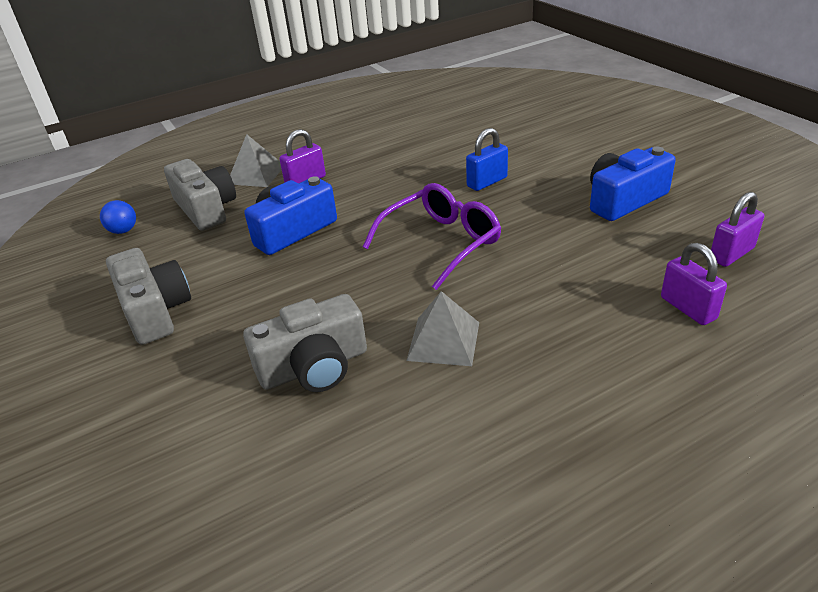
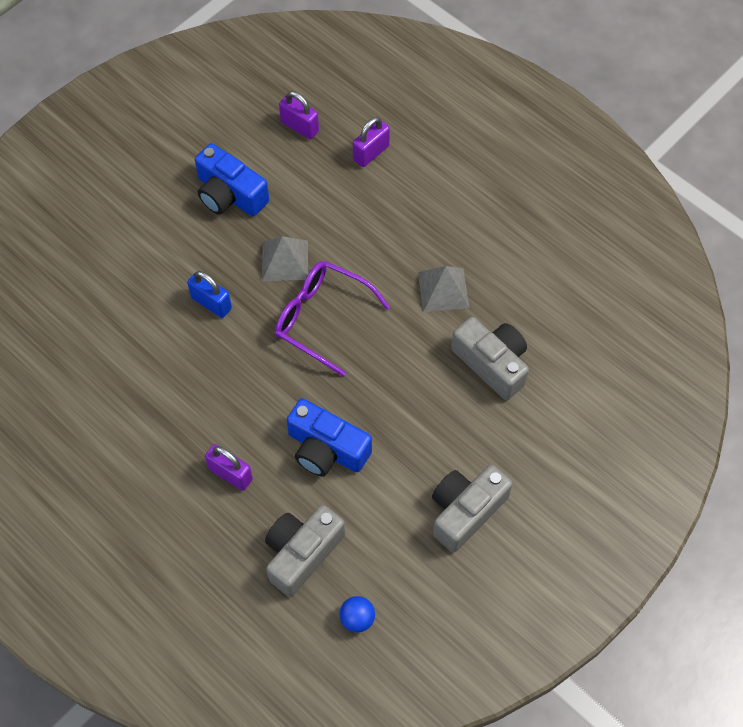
camera: 110 degrees left, 25 degrees up
(256, 174) = (222, 535): grey pyramid -> grey pyramid (285, 260)

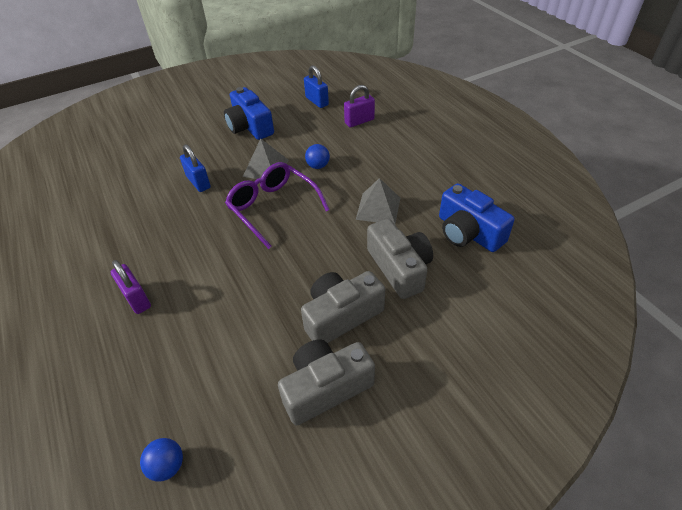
camera: 20 degrees right, 15 degrees down
(299, 127) = (317, 101): purple padlock -> blue padlock
(302, 553) = (154, 382): grey camera -> grey camera (341, 315)
(326, 449) = (225, 299): blue camera -> blue camera (468, 232)
(348, 242) = (318, 166): none -> blue ball

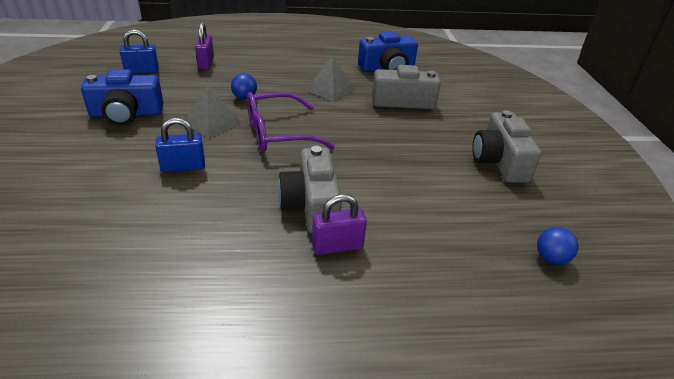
camera: 70 degrees left, 10 degrees down
(341, 315) = (434, 137): grey camera -> grey camera (311, 205)

